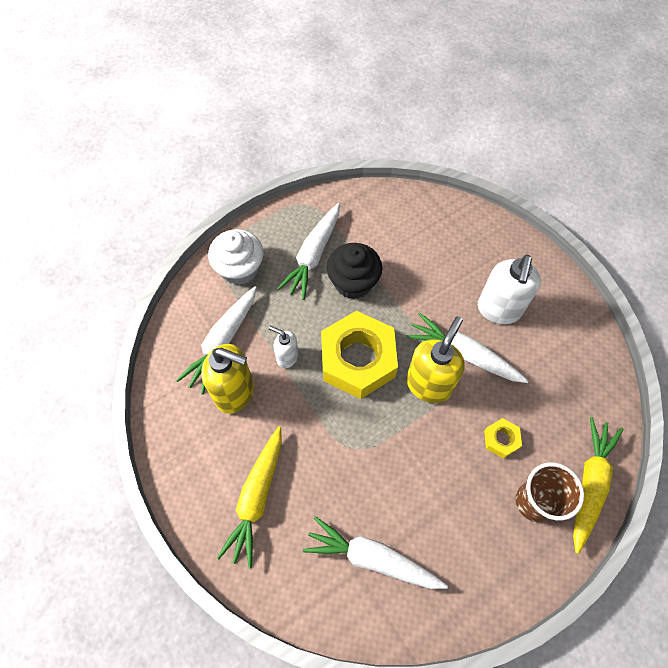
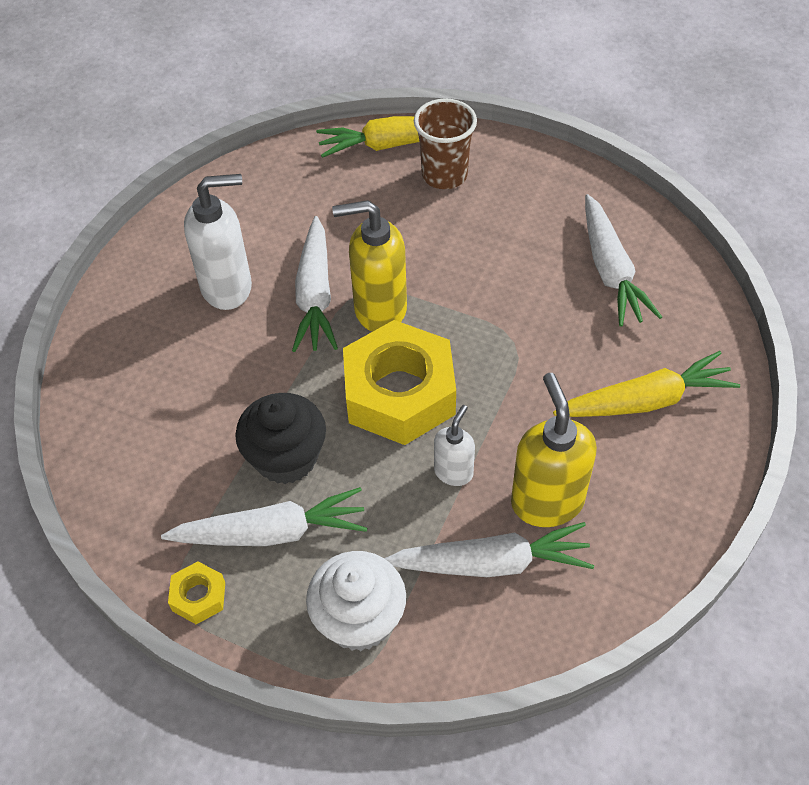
camera: 120 degrees left, 10 degrees down
(287, 357) = (453, 472): white soap dispenser -> white soap dispenser turned 150 degrees counterclockwise
(501, 439) = (398, 223): yellow nut -> yellow nut (199, 596)

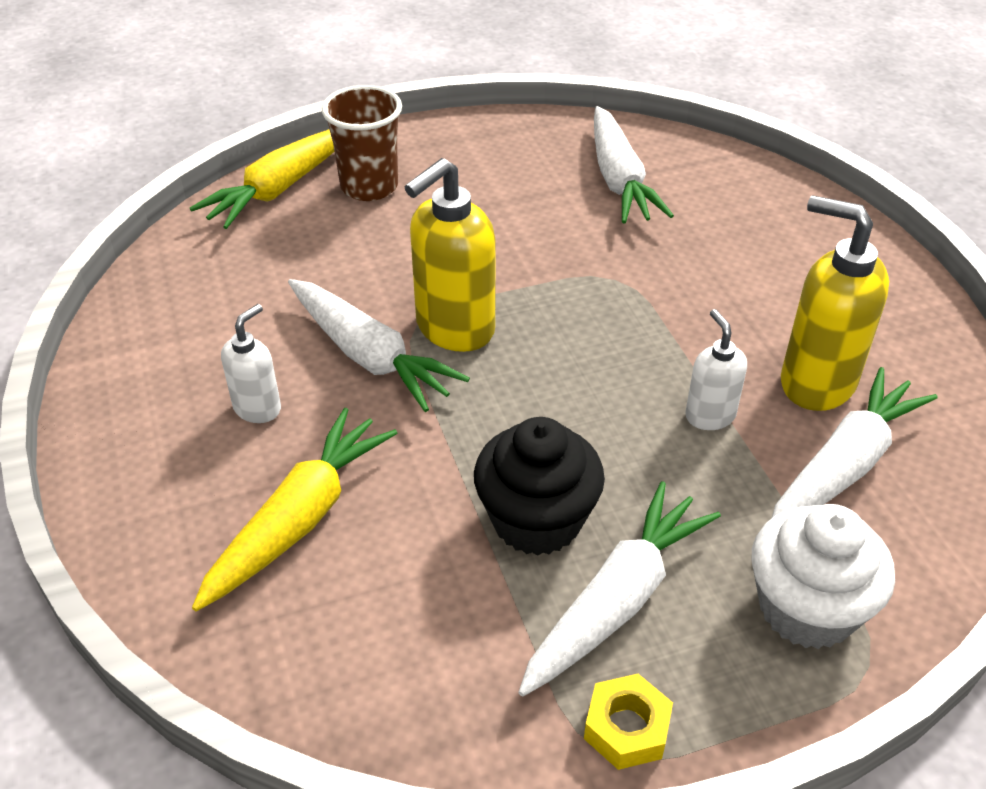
camera: 45 degrees left, 10 degrees down
(227, 287) = (258, 408): white soap dispenser -> white soap dispenser, size x0.55
(399, 393) = (571, 385): yellow nut -> none
(610, 270) = (619, 179): white carrot -> white carrot turned 45 degrees clockwise
(645, 401) = (780, 255): yellow carrot -> yellow carrot (299, 519)

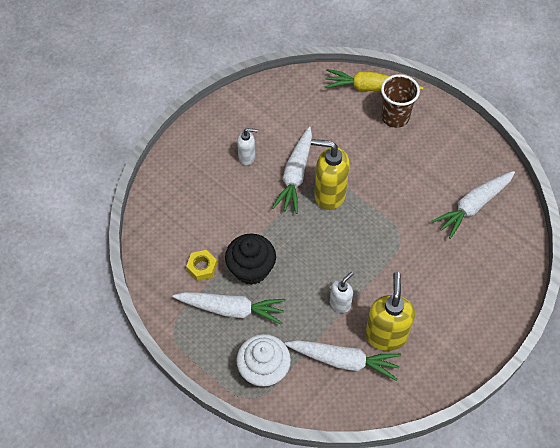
camera: 60 degrees right, 15 degrees up
(299, 519) = (207, 199): yellow carrot -> none
(627, 728) = (184, 333): yellow nut -> yellow nut (202, 267)

